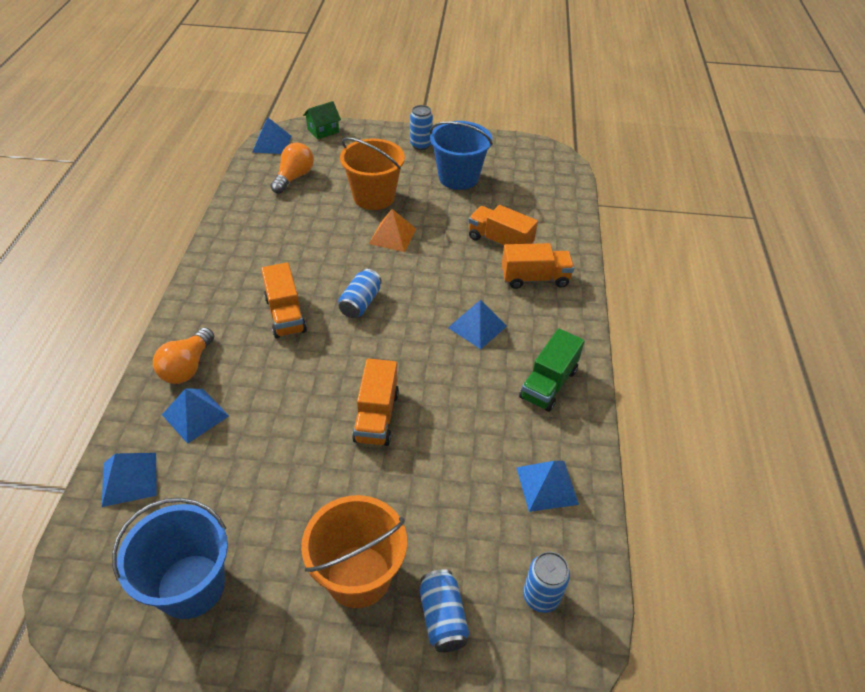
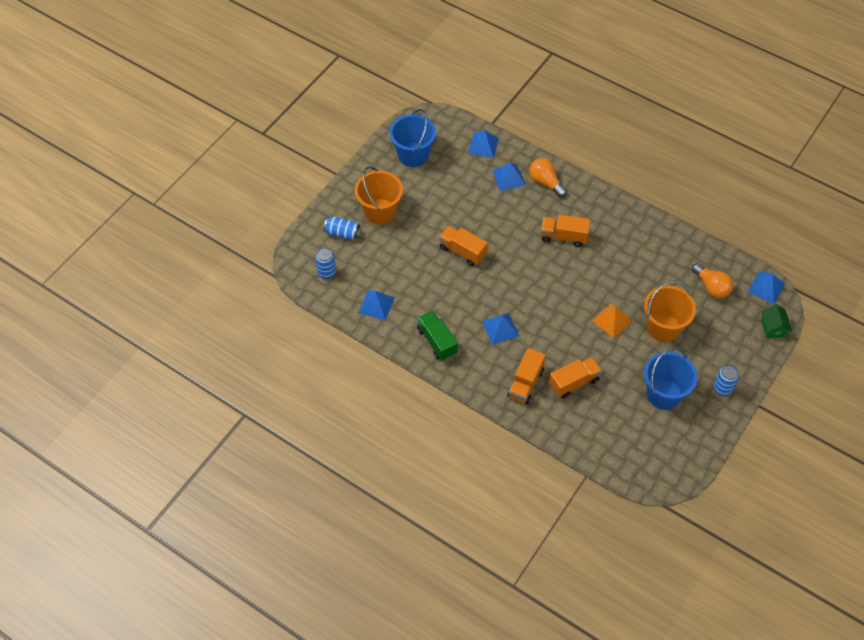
camera: 120 degrees right, 10 degrees up
(360, 303) = (554, 277): blue can -> none

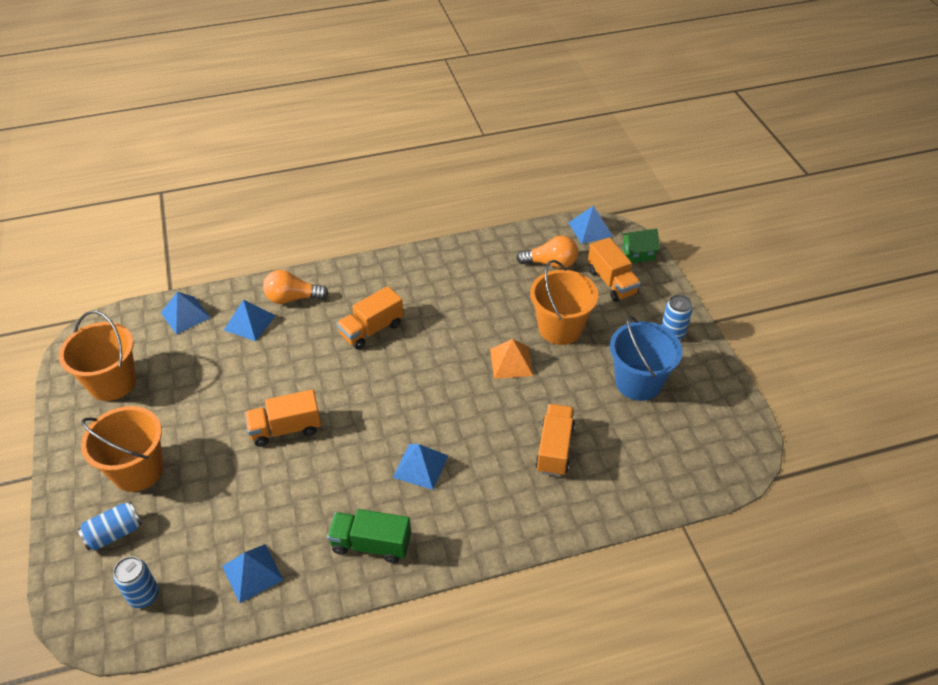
camera: 50 degrees left, 10 degrees down
(413, 155) = (112, 382): blue bucket -> orange bucket
(525, 383) = (513, 495): orange truck -> orange truck (611, 282)
(773, 328) = (638, 254): green house -> green house turned 45 degrees counterclockwise

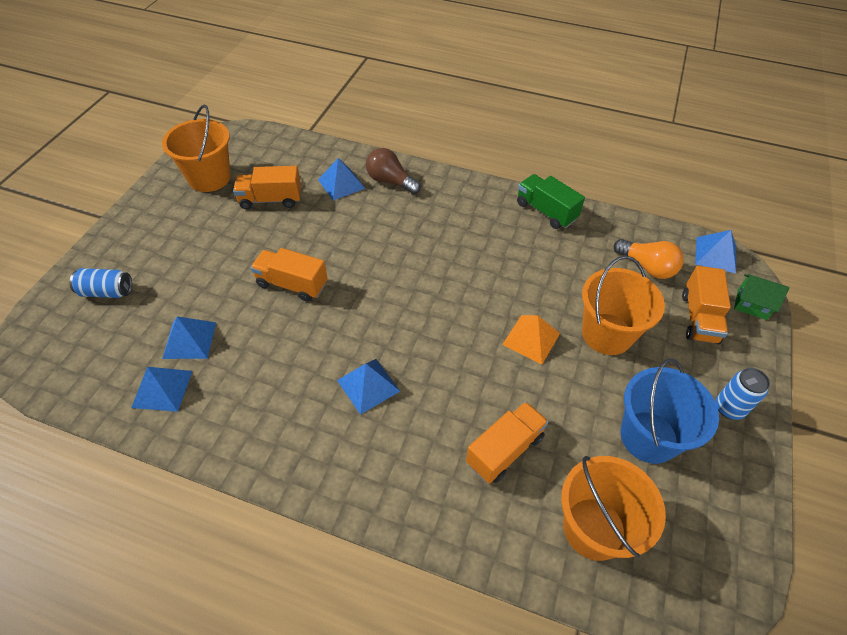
camera: 35 degrees right, 5 degrees up
(138, 470) = (165, 253): orange bucket -> orange bucket (594, 528)
(144, 595) = (79, 353): blue can -> none
(185, 315) = (301, 154): blue pyramid -> blue pyramid (189, 340)
(292, 298) = (390, 181): orange light bulb -> brown light bulb
(371, 544) = (268, 429): green truck -> green truck (546, 211)
(372, 330) = (430, 240): orange truck -> orange truck (271, 199)

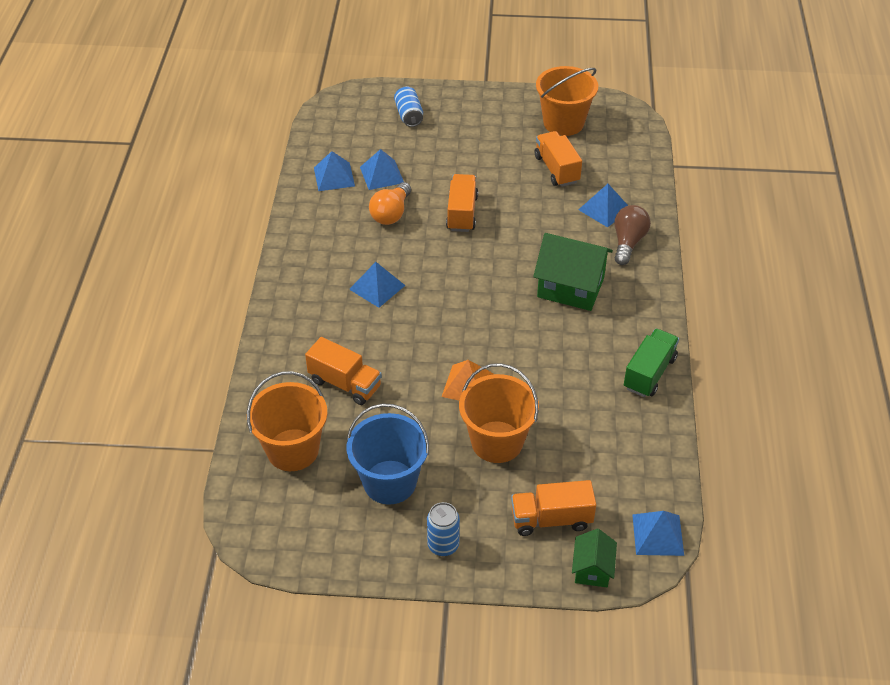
camera: 75 degrees right, 5 degrees down
(430, 232) = (570, 287): none -> green house
(647, 267) = (606, 470): orange light bulb -> orange light bulb (391, 213)

